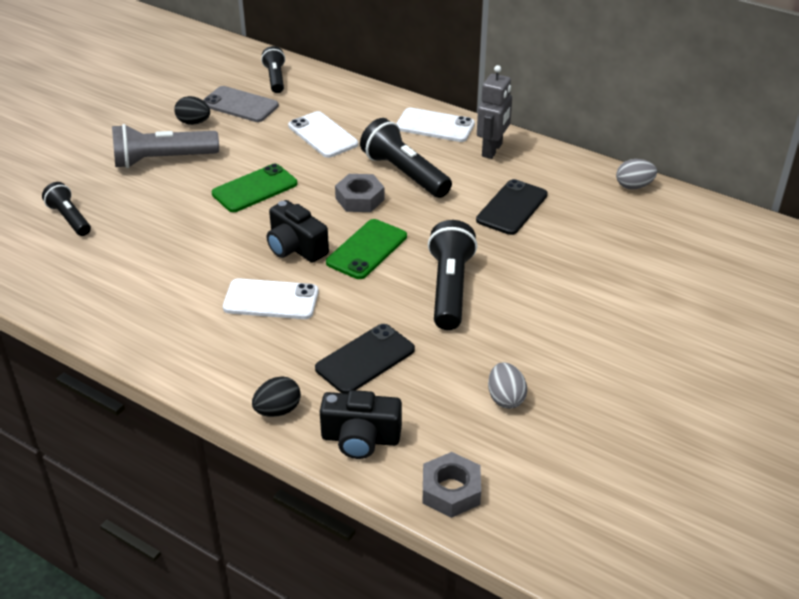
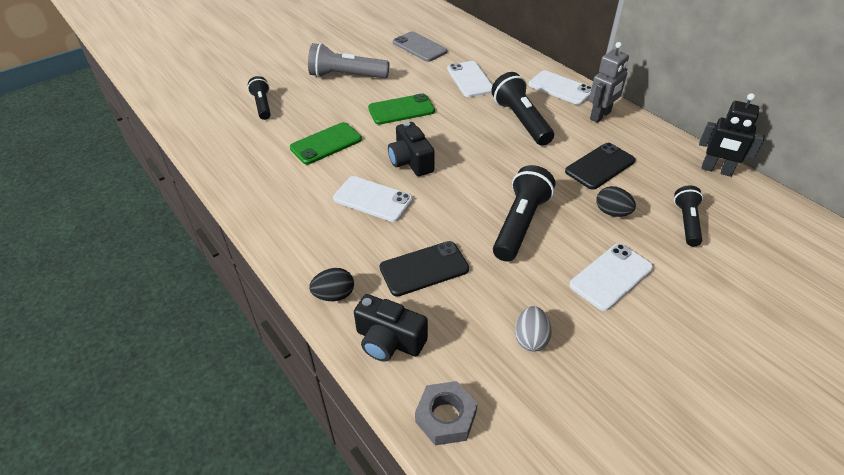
camera: 20 degrees right, 5 degrees up
(194, 122) = (381, 54): black egg -> black egg (612, 212)
(275, 78) = (453, 33): black flashlight -> black flashlight (686, 222)
(360, 199) = (477, 133): grey nut -> none
(367, 249) = (465, 175): green phone -> green phone (326, 144)
(563, 319) = (611, 276): none -> white phone
(634, 186) = (716, 170): grey egg -> black robot

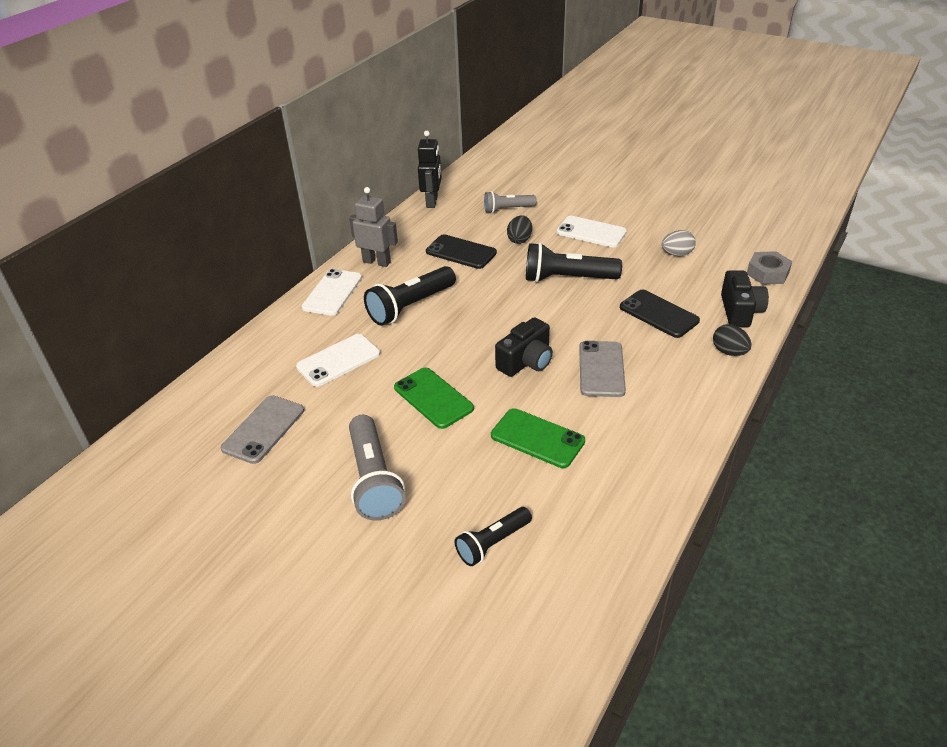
camera: 110 degrees left, 5 degrees down
(373, 199) = (601, 369): white phone -> grey phone
(686, 222) = (507, 209): black flashlight -> grey flashlight

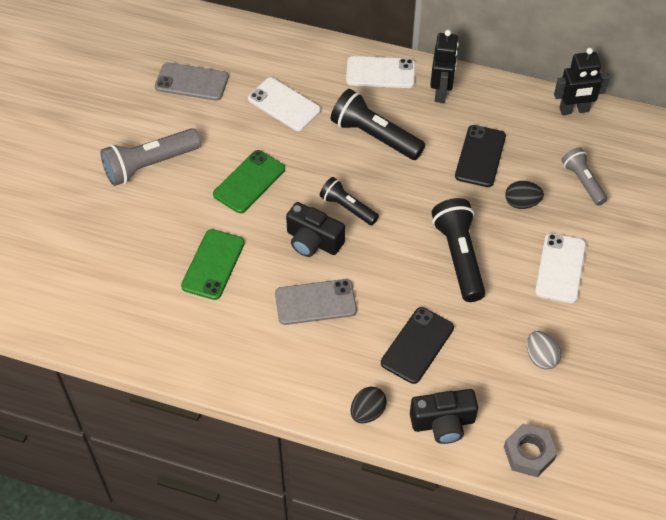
camera: 75 degrees right, 15 degrees up
(377, 262) = (441, 92): grey robot -> black robot
(492, 543) = (97, 252): black flashlight -> black flashlight (347, 207)

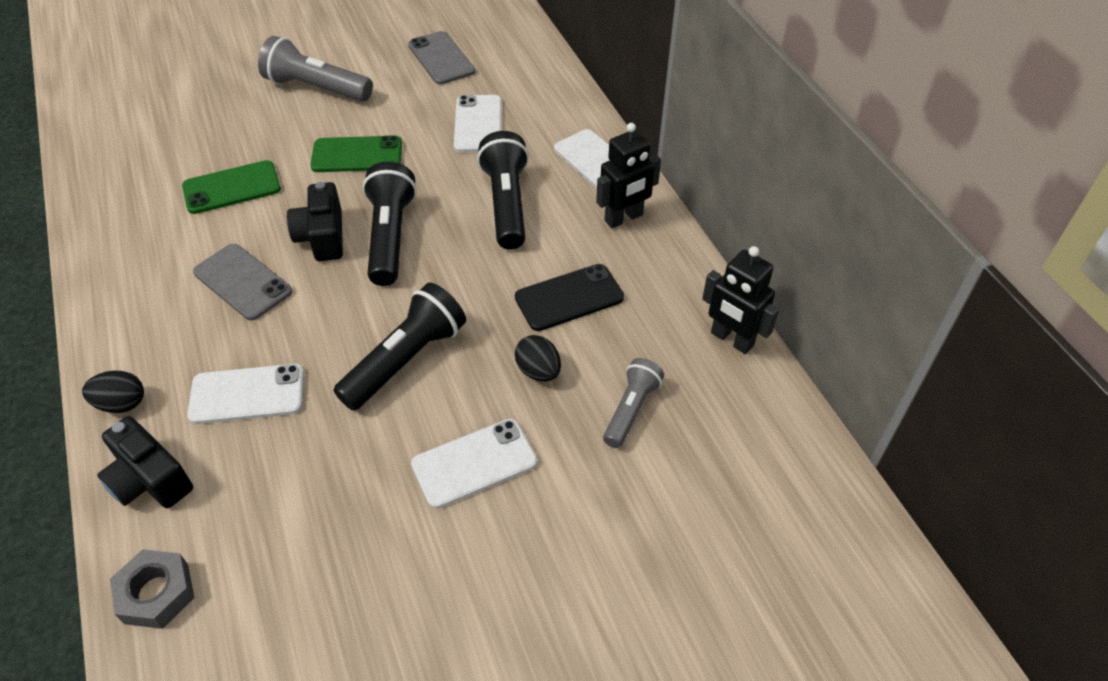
camera: 50 degrees right, 5 degrees down
(347, 207) = (390, 237): black flashlight -> black flashlight, size x1.62
(417, 345) = (247, 394): black phone -> white phone
(541, 357) = (317, 521): grey egg -> none

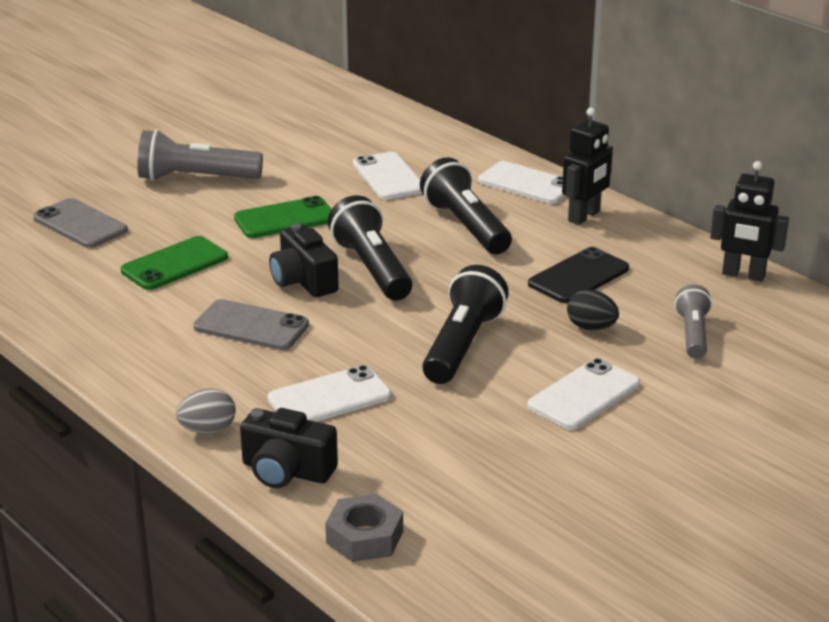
camera: 20 degrees left, 20 degrees down
(122, 404) = (208, 430): black egg -> grey egg
(441, 58) = (308, 136): grey phone -> grey phone (80, 224)

